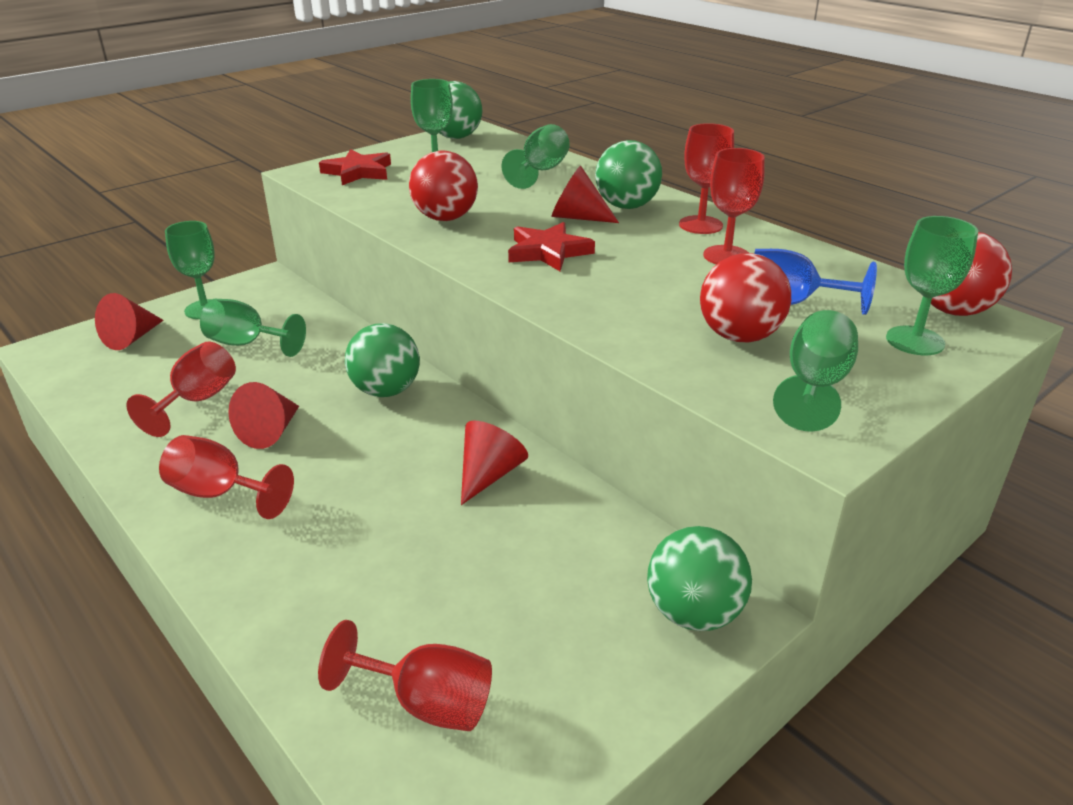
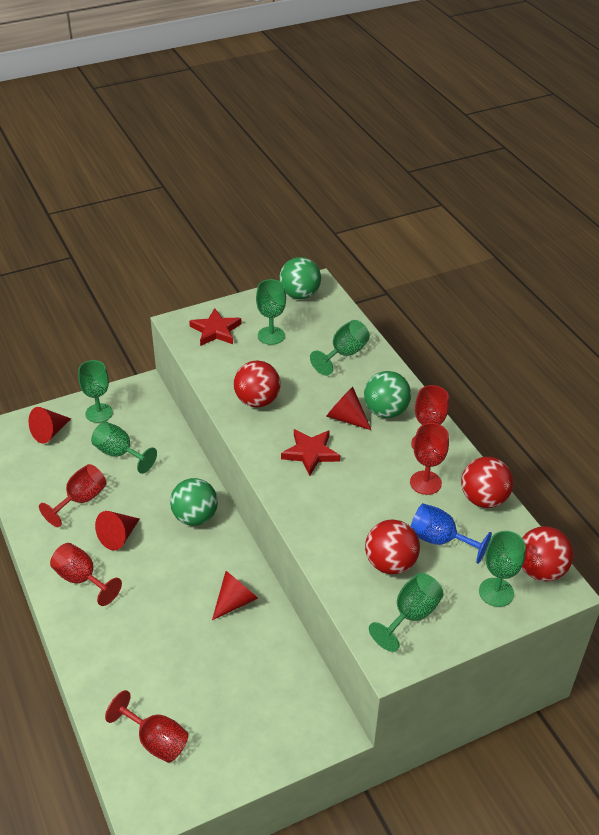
camera: 15 degrees right, 10 degrees up
(693, 613) = (310, 725): green ball -> none
(815, 259) = (483, 499): none -> red ball

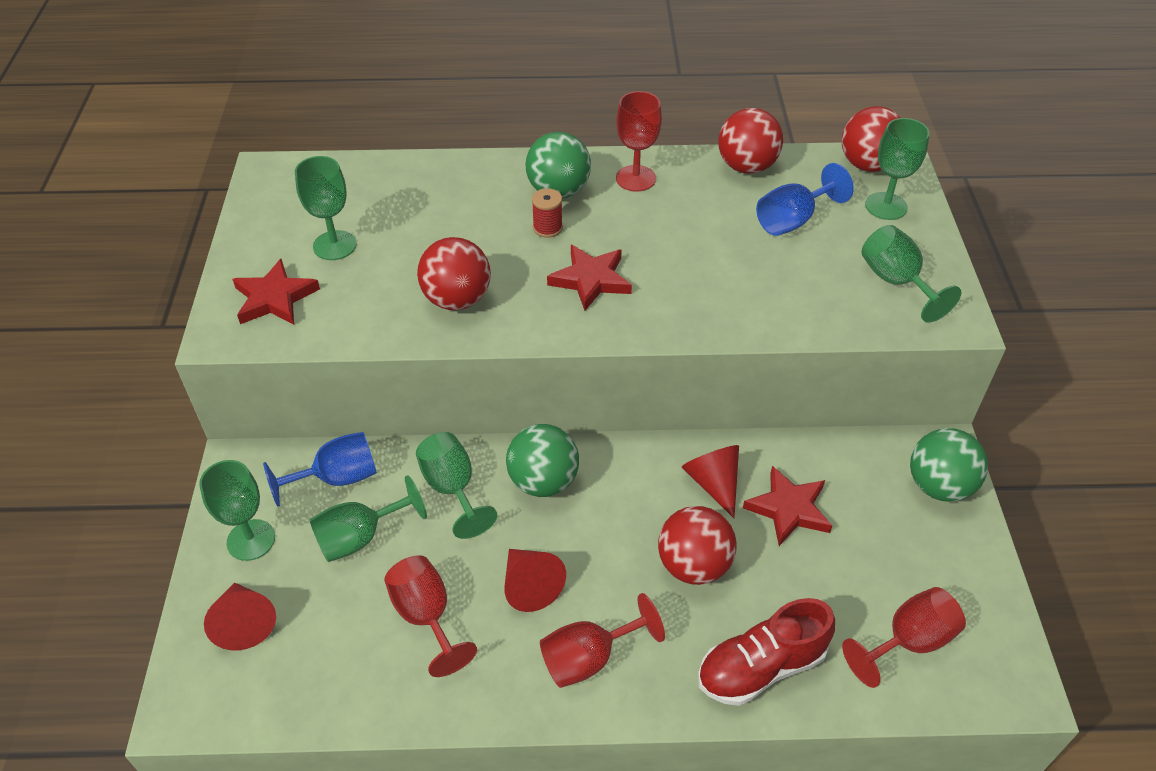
camera: 65 degrees left, 5 degrees up
(106, 664) = (761, 667): none -> red shoe
(154, 428) = (337, 478): none -> blue goblet
(233, 648) = (789, 509): none -> red star
(299, 294) = (273, 192): green ball -> green ball (938, 486)
(344, 354) = (427, 191): green goblet -> green goblet (452, 488)
(346, 418) = (547, 228): red cone -> red spool
(390, 563) = (811, 271): red ball -> red ball (693, 565)
(425, 483) = (698, 200): red goblet -> none

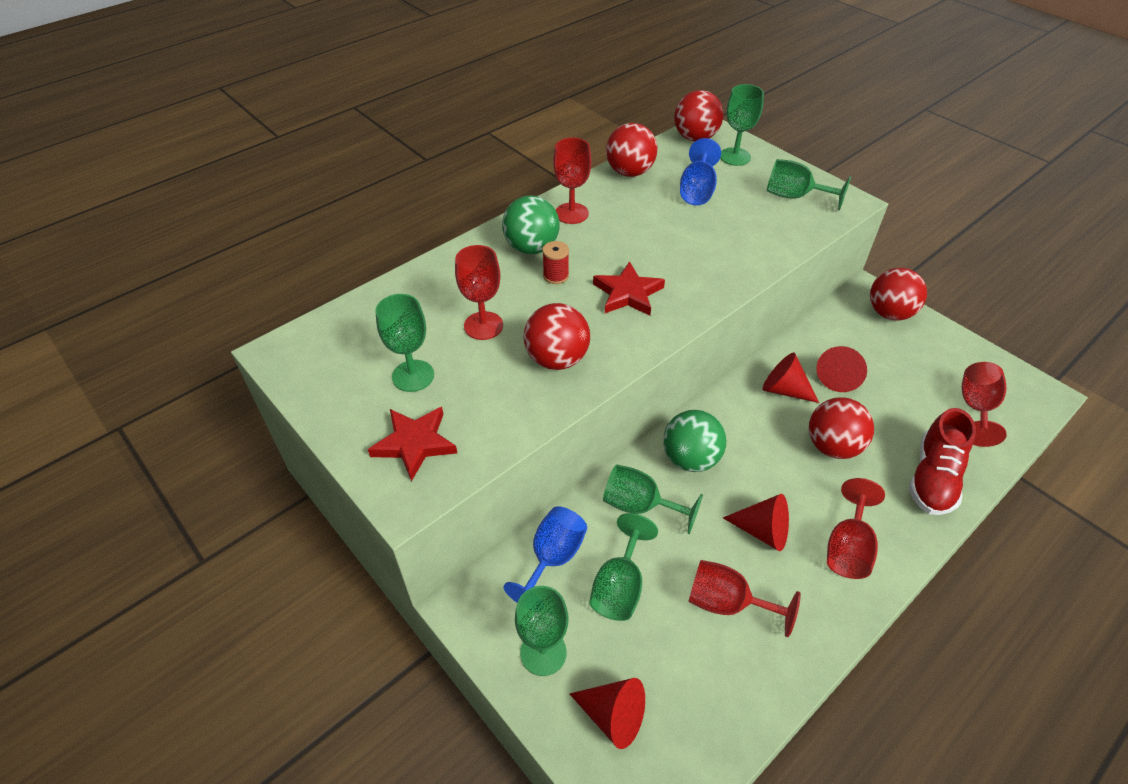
camera: 40 degrees left, 0 degrees up
(434, 237) = (483, 326): none -> red goblet
(789, 509) = (838, 377): red star -> red cone
(938, 486) = (889, 313): green ball -> red ball

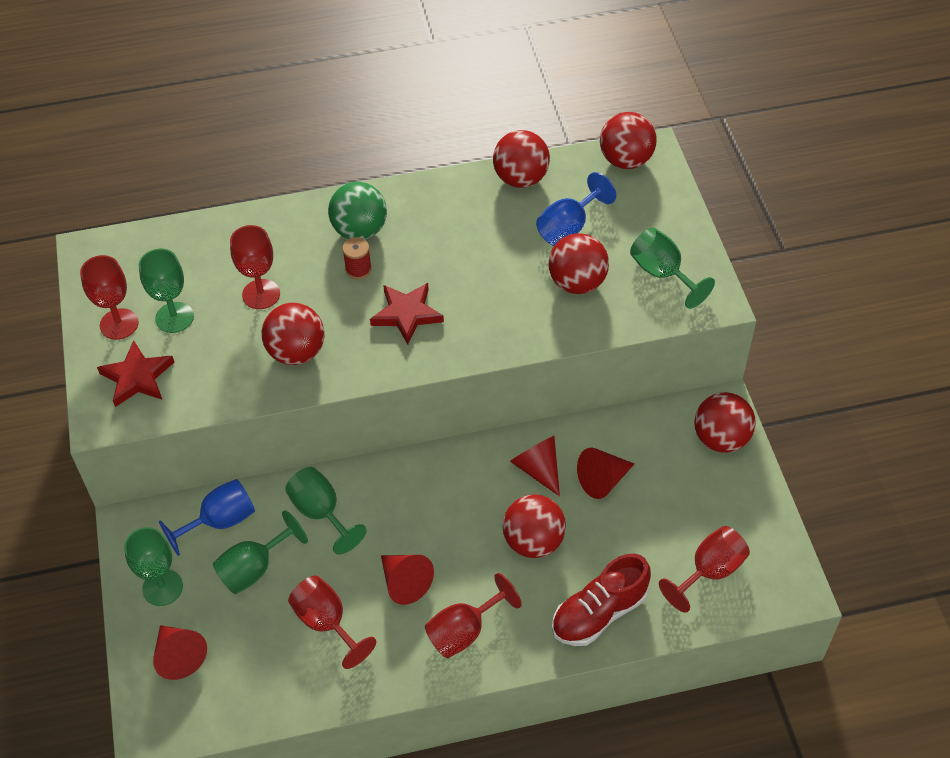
camera: 30 degrees right, 5 degrees up
(571, 213) = (425, 206): red goblet -> red goblet (119, 324)
(690, 459) = (396, 493): green ball -> none
(735, 157) = (646, 200): green goblet -> none
(740, 224) = (577, 283): none -> red ball

